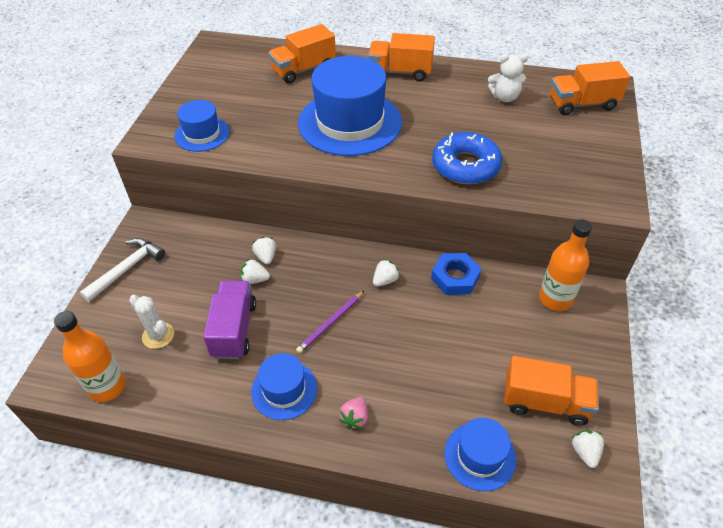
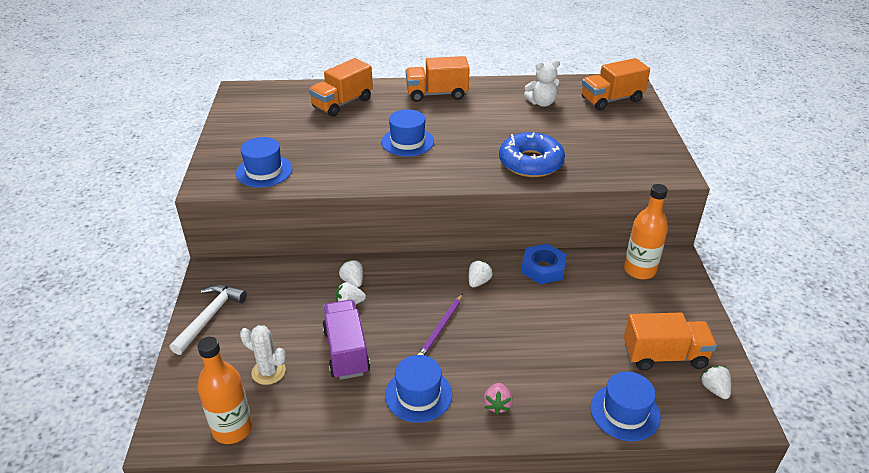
camera: 15 degrees left, 10 degrees down
(350, 122) = (407, 142): blue hat -> blue hat, size x0.52

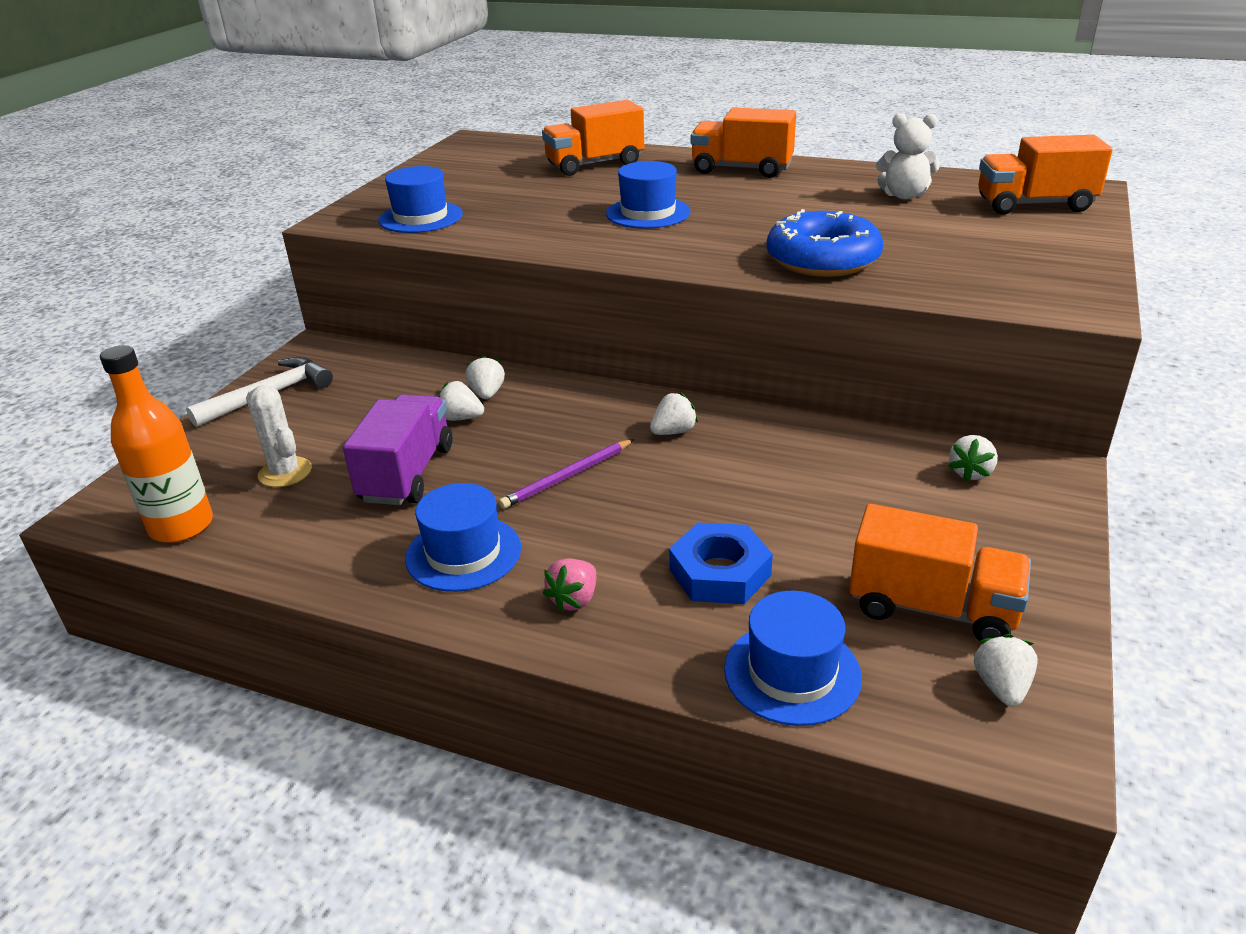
camera: 25 degrees right, 5 degrees down
(543, 268) = (794, 435): blue nut -> blue nut (719, 572)
(639, 270) = (970, 472): orange bottle -> white strawberry

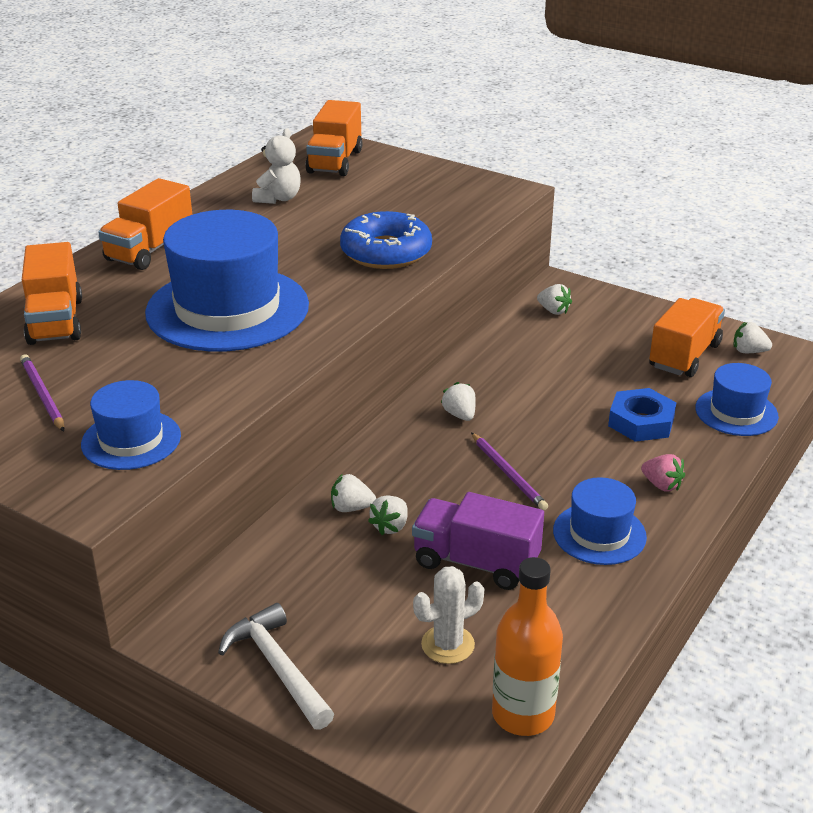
camera: 80 degrees left, 0 degrees up
(481, 181) = (42, 395): none -> purple pencil
(648, 213) = (227, 309): blue hat -> blue hat, size x1.94

